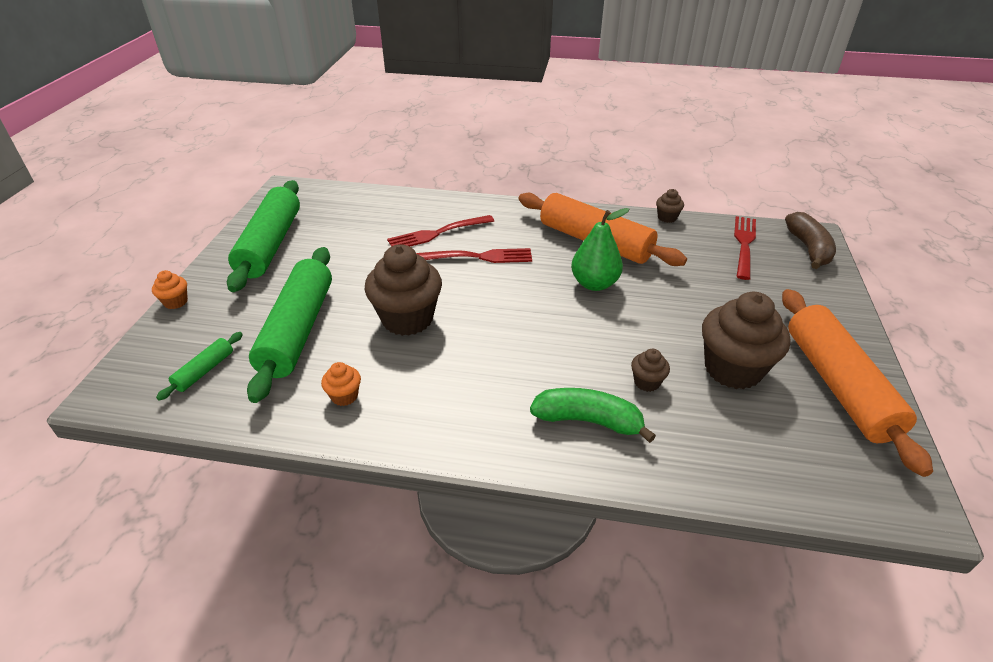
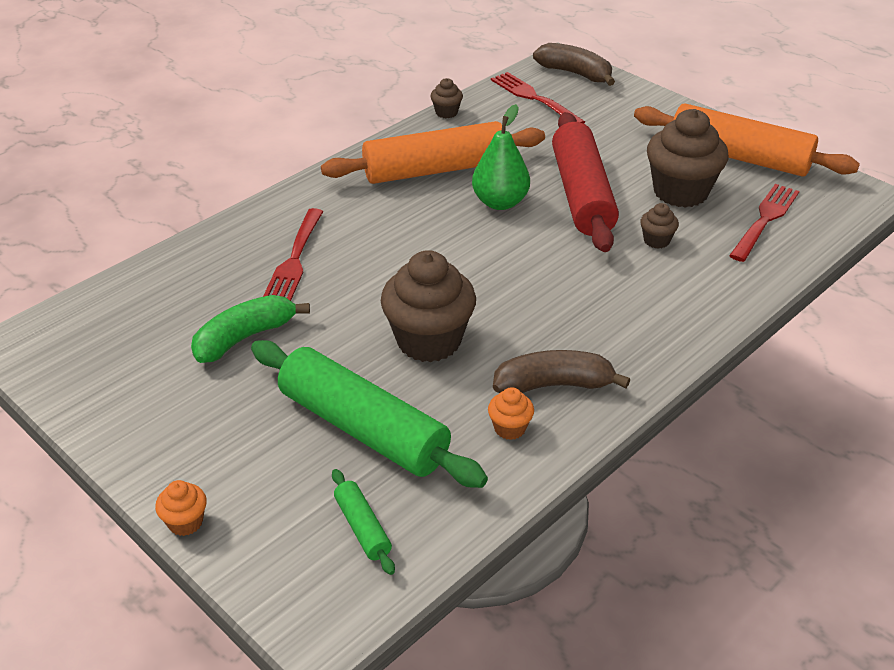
camera: 55 degrees left, 0 degrees up
(271, 244) = (151, 398): green rolling pin -> none
(410, 399) = (554, 385): none -> brown banana
(478, 257) = (375, 251): red fork -> red fork (765, 220)
(588, 421) = (674, 292): green banana -> green banana (245, 337)
(655, 317) = (582, 194): none -> red rolling pin

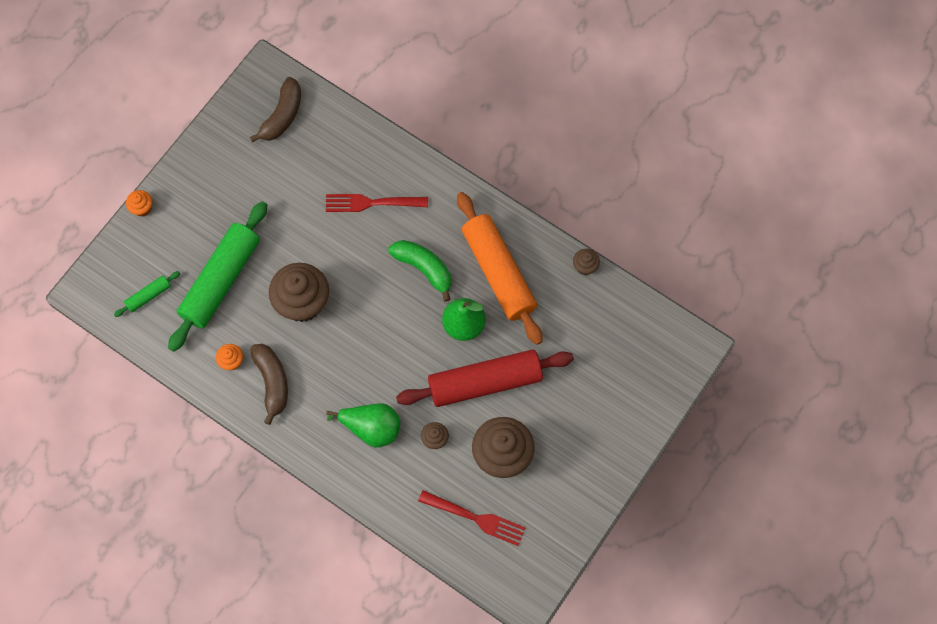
camera: 80 degrees right, 30 degrees up
(245, 337) = (289, 195): green banana -> green banana (424, 269)
(535, 98) = (623, 332): red fork -> none
(575, 73) = (674, 361): brown banana -> brown banana (282, 116)
(637, 293) = (371, 428): none -> green pear
(739, 157) = (562, 500): orange rolling pin -> none

